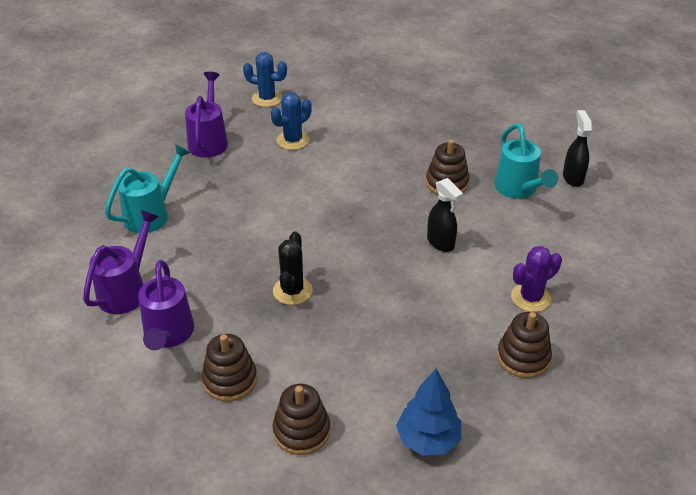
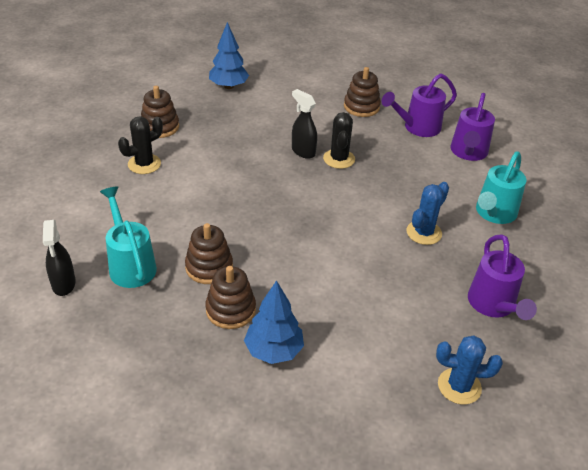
camera: 170 degrees right, 0 degrees up
(168, 335) = (417, 127): purple watering can -> purple watering can turned 105 degrees counterclockwise
(293, 140) = (395, 314): blue cactus -> blue cactus (424, 233)
(301, 431) = (306, 87): brown stacking toy -> brown stacking toy (230, 310)
(395, 125) = (273, 350): none -> blue tree
(441, 243) = (217, 203): black spray bottle -> black spray bottle (303, 151)
(531, 298) = (144, 164): purple cactus -> black cactus

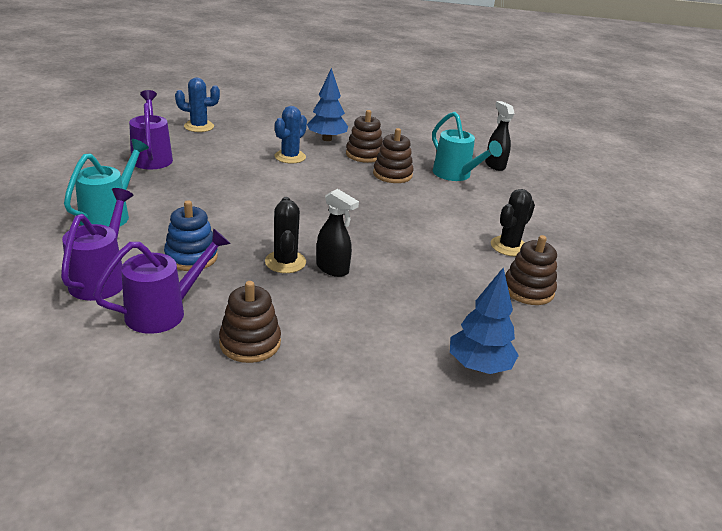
camera: 170 degrees right, 10 degrees down
(411, 167) = (191, 257): none -> blue stacking toy
(424, 233) = (196, 198): blue cactus -> blue cactus (290, 157)

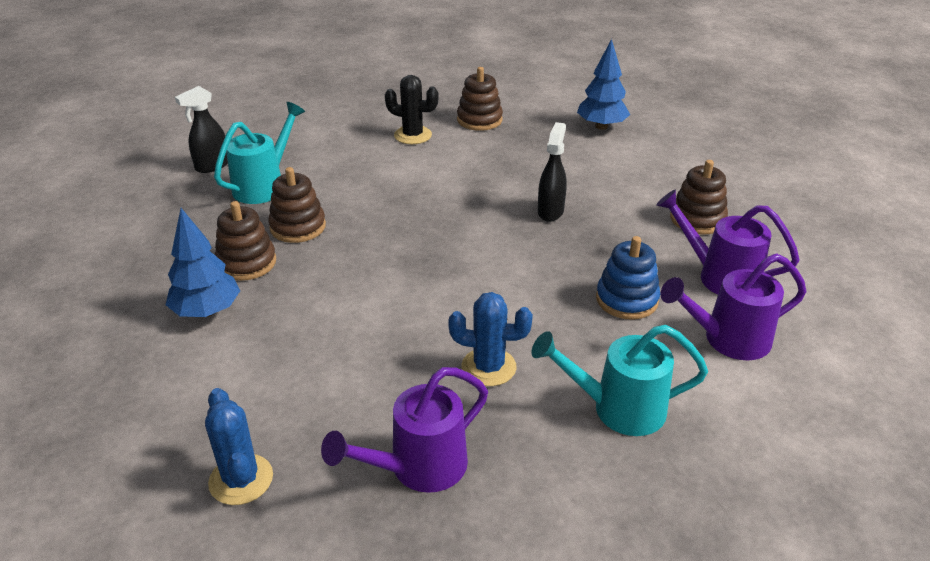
camera: 110 degrees left, 5 degrees up
(285, 262) = (569, 240): black cactus -> none
(290, 157) = (304, 323): blue cactus -> blue cactus (488, 367)

